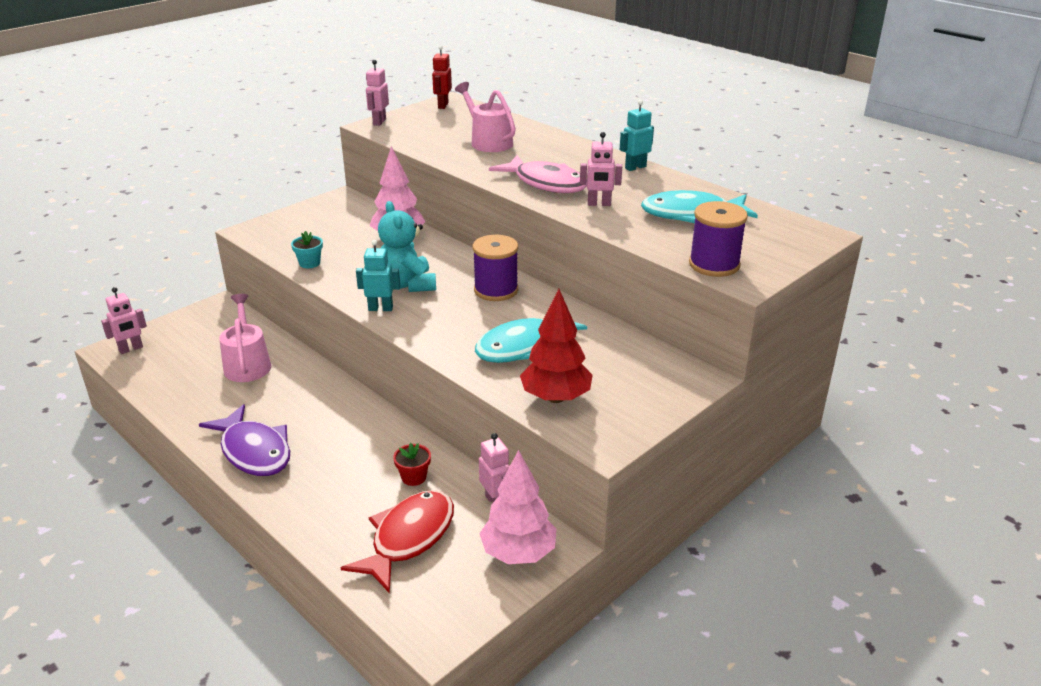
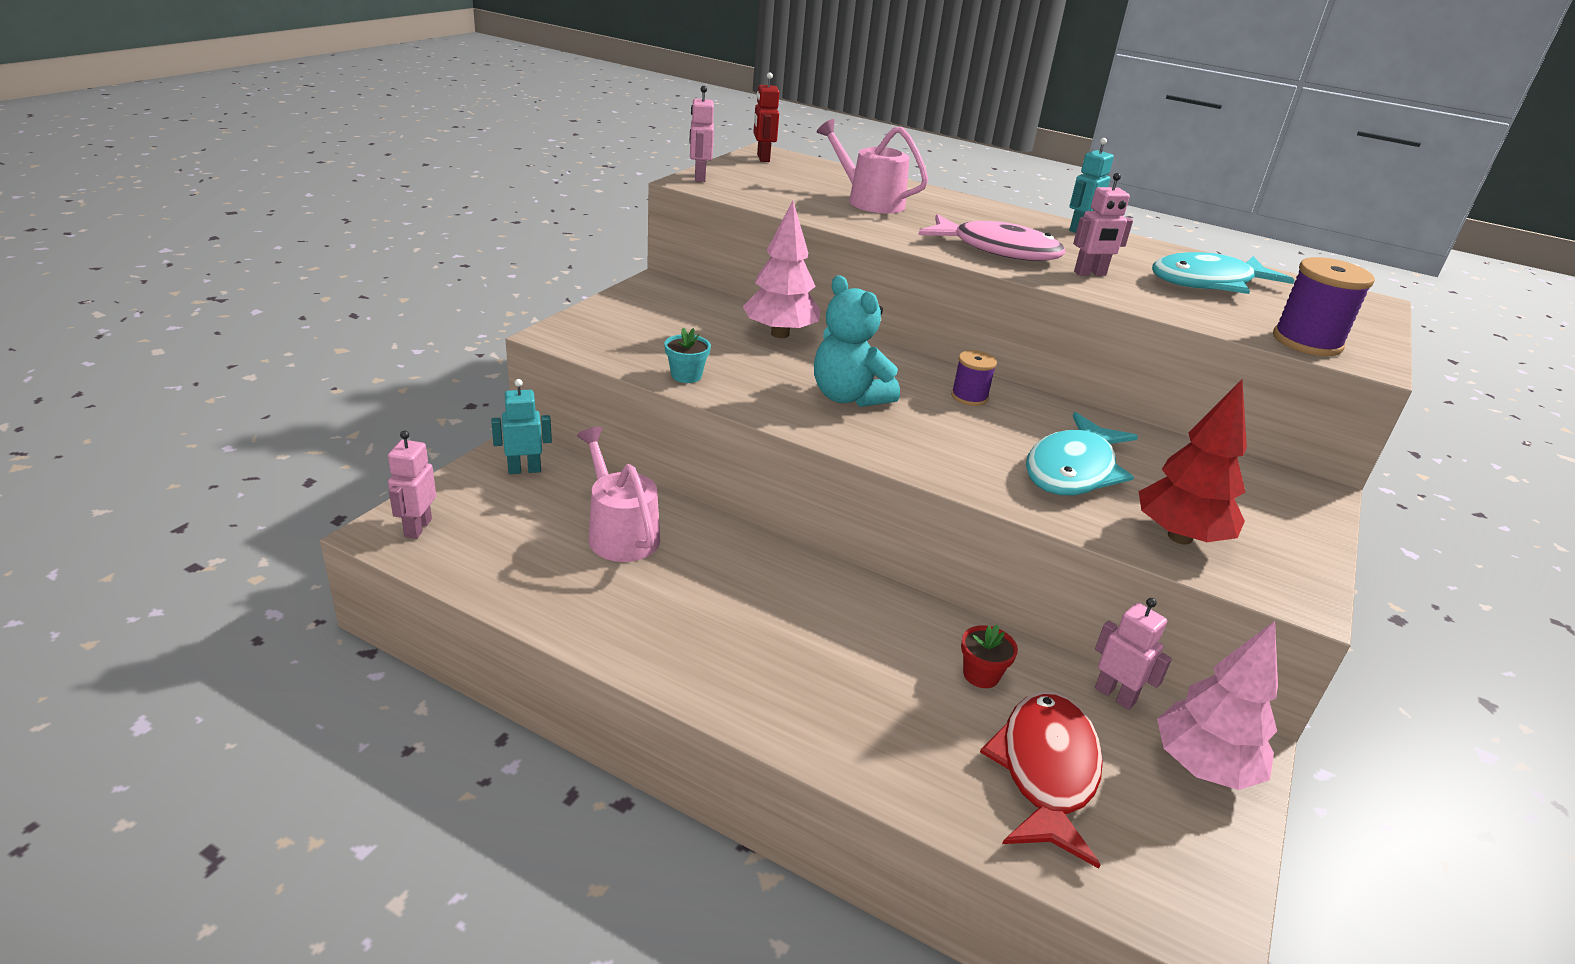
camera: 20 degrees left, 0 degrees up
(131, 349) = (417, 528): pink robot -> pink robot turned 150 degrees clockwise
(254, 451) = (724, 668): purple fish -> none
(380, 308) = (841, 433): turquoise robot -> turquoise robot (524, 470)
(496, 290) = (969, 397): purple spool -> purple spool, size x0.61

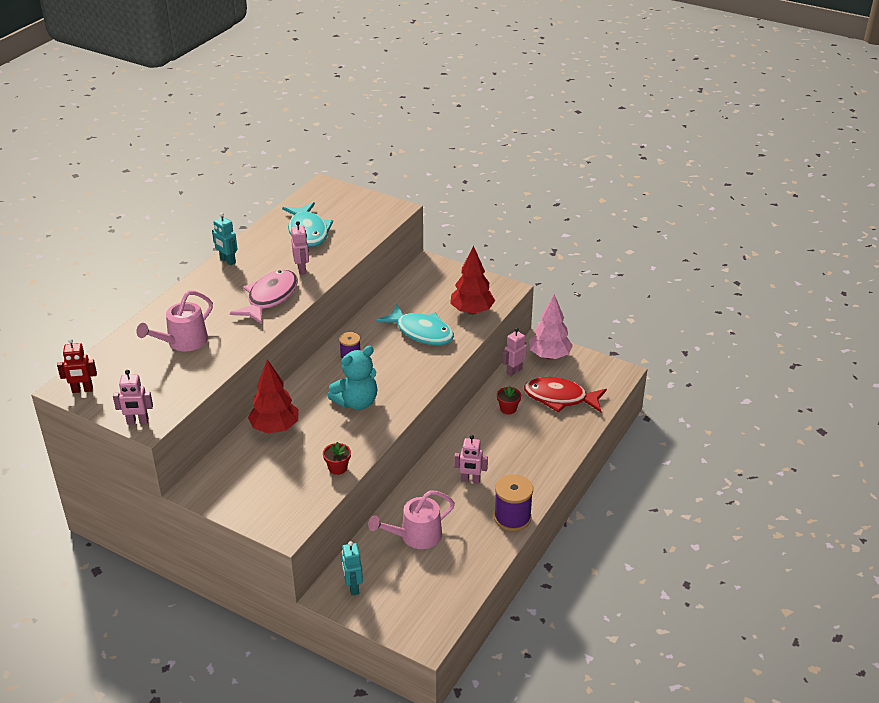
camera: 85 degrees left, 5 degrees up
(417, 528) = (420, 626): pink robot -> pink robot (470, 480)
(686, 375) = (338, 468): turquoise flower pot -> red flower pot
(780, 334) = (275, 428): pink tree -> red tree
(1307, 342) = (379, 220): purple spool -> purple spool (512, 518)

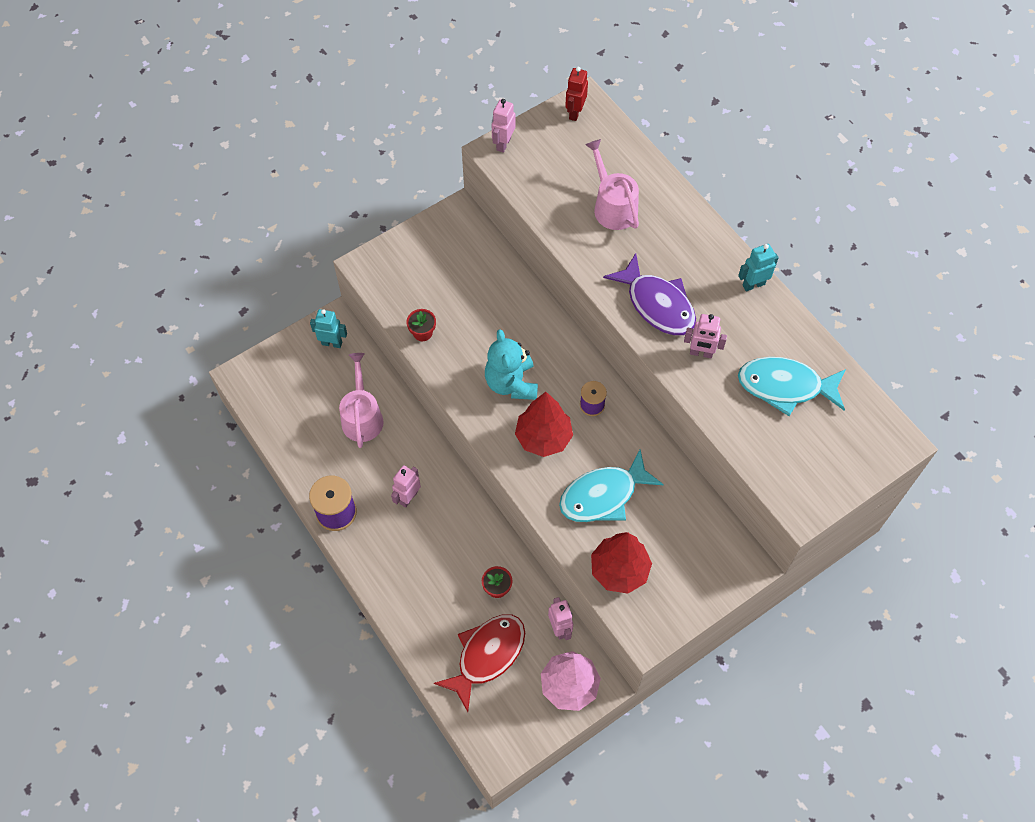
camera: 115 degrees right, 25 degrees up
(270, 298) = (657, 304): pink fish -> purple fish
(275, 428) = (509, 299): red tree -> red tree (543, 438)

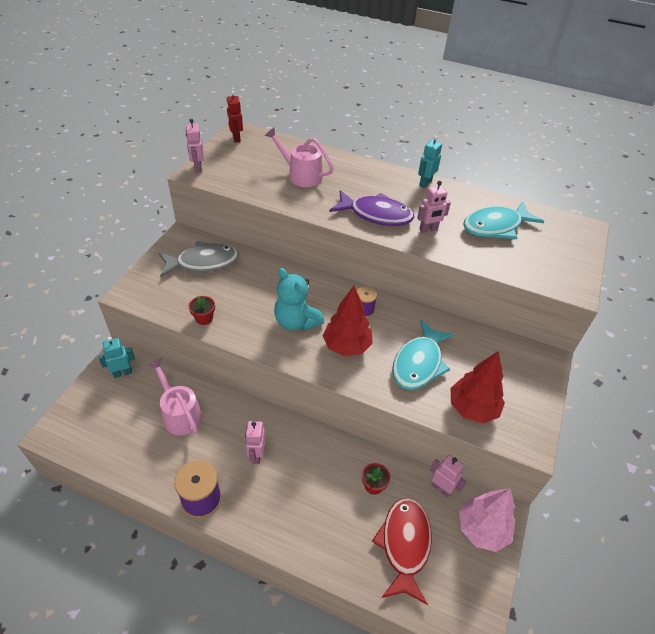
camera: 35 degrees left, 15 degrees down
(461, 260) = (203, 262): none -> grey fish

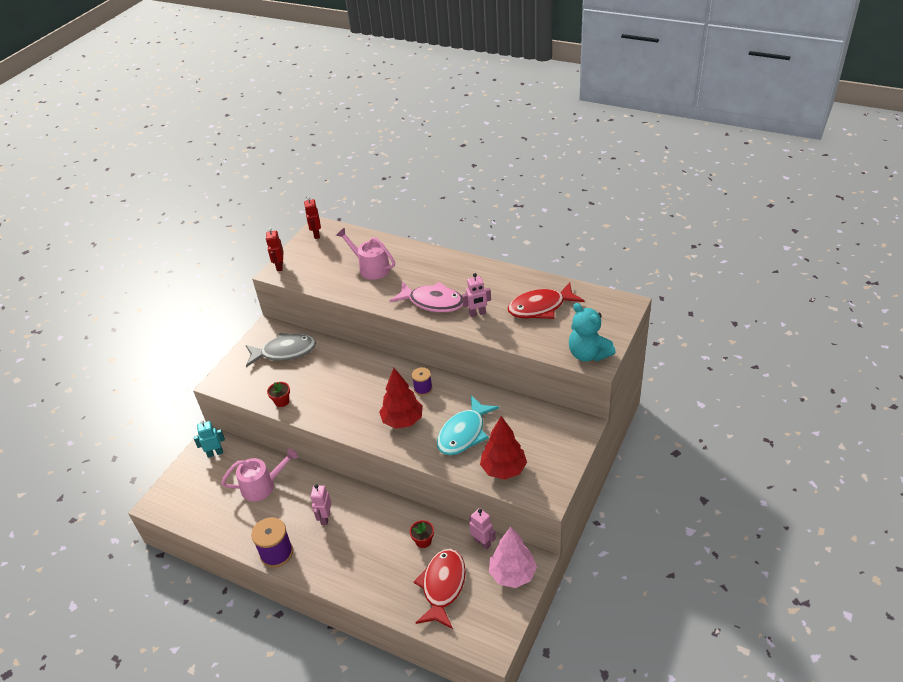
camera: 10 degrees right, 5 degrees down
(180, 414) = (262, 486): pink watering can -> pink watering can turned 105 degrees clockwise
(198, 167) = (279, 266): pink robot -> red robot
(296, 322) = (361, 401): turquoise teddy bear -> turquoise teddy bear (588, 354)
(376, 214) = (432, 302): purple fish -> pink fish
(425, 183) = (484, 268): turquoise robot -> none
(496, 226) = (540, 307): turquoise fish -> red fish

